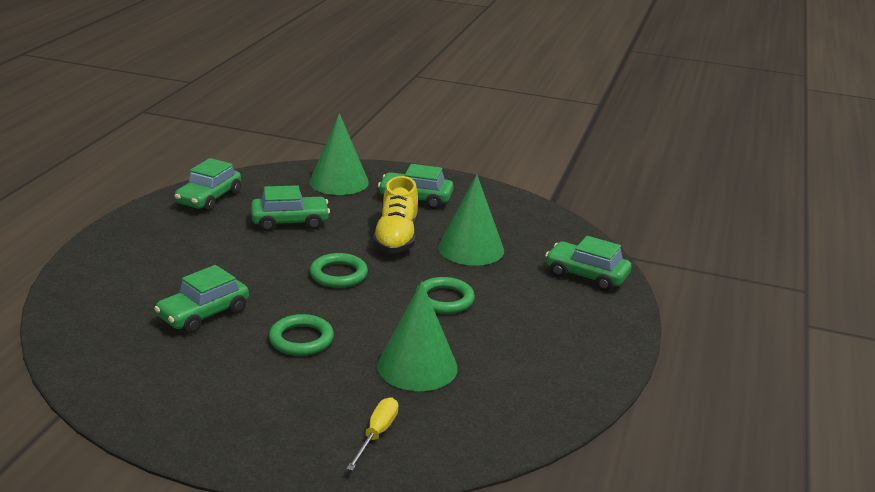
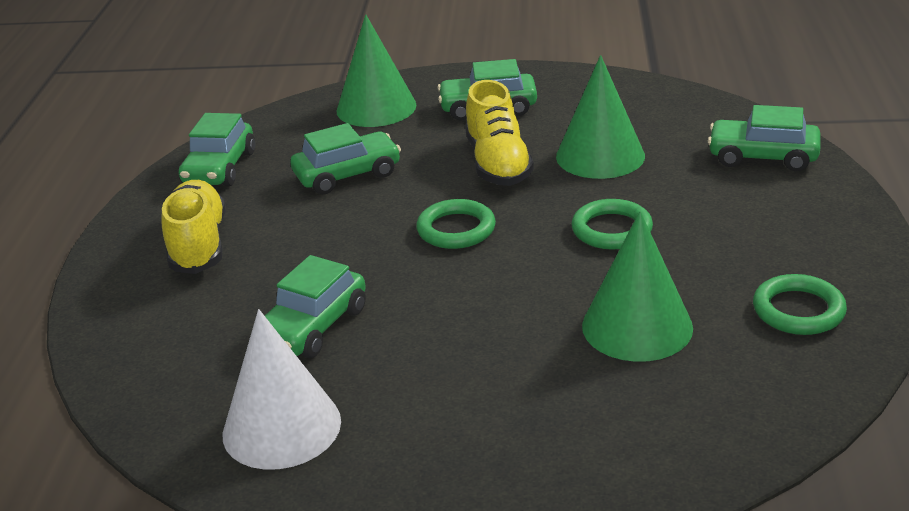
camera: 10 degrees left, 5 degrees up
(143, 371) = (281, 427): none -> white cone
(164, 245) = (198, 245): none -> yellow shoe
(301, 339) = (465, 328): green ring -> green ring (798, 310)
(377, 434) = (647, 432): yellow screwdriver -> none

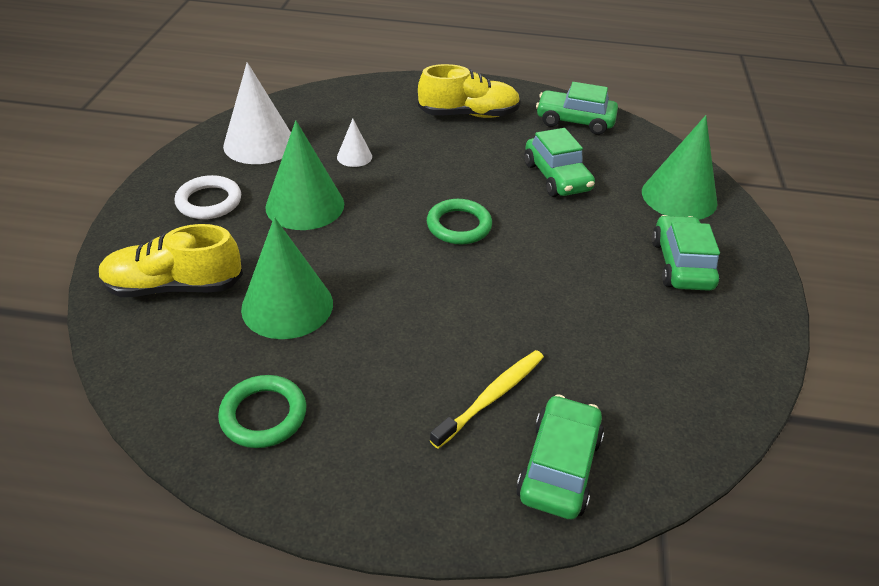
camera: 90 degrees right, 10 degrees up
(313, 327) = (354, 156): green car -> white cone
(447, 443) = (209, 201): none -> white ring
(498, 164) = (566, 259): yellow shoe -> yellow shoe (174, 286)
(600, 156) = (574, 329): green cone -> green cone (305, 205)
(611, 230) = (434, 314): green ring -> none
(705, 190) = (492, 396): none -> yellow toothbrush

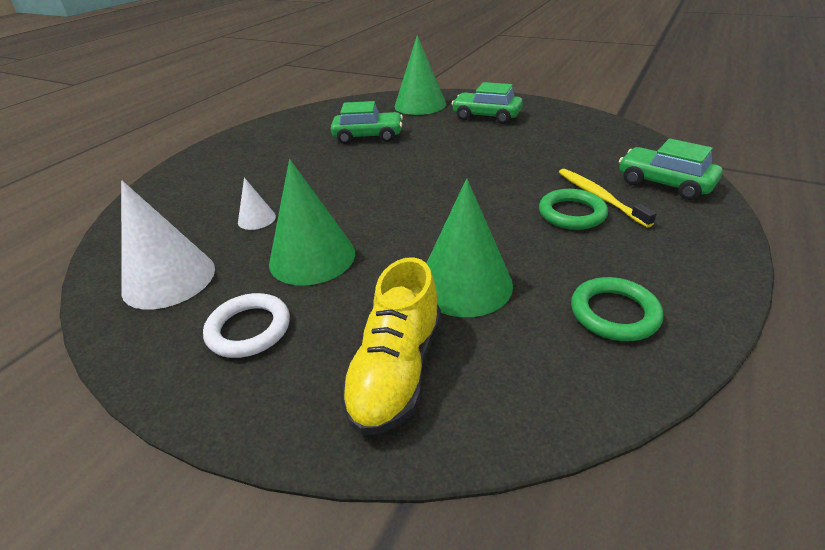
camera: 65 degrees left, 5 degrees down
(459, 225) = (400, 182): green ring -> green ring (571, 213)
(468, 114) = (251, 156): yellow shoe -> none
(574, 121) = (306, 119): green car -> none

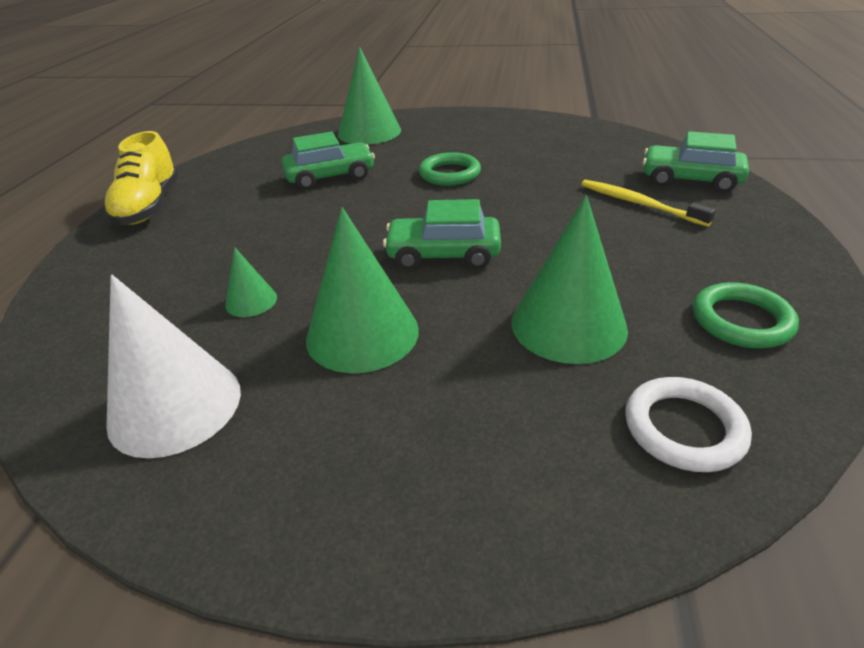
camera: 20 degrees left, 0 degrees up
(249, 329) = (341, 443): white ring -> white ring (683, 428)
(256, 219) = (251, 301): white cone -> green cone
(396, 370) = (564, 443): yellow shoe -> yellow shoe (149, 206)
(486, 116) = (457, 135): green car -> green car (443, 254)
(571, 213) = (624, 226): green ring -> green ring (449, 174)

